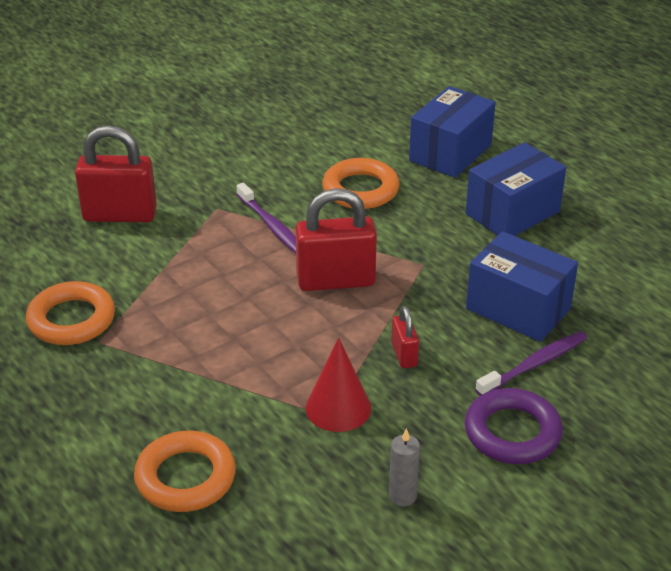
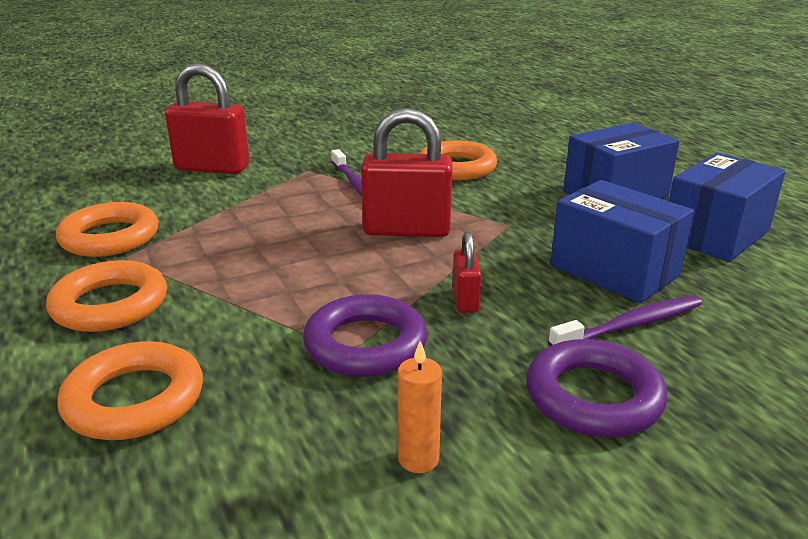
camera: 10 degrees right, 10 degrees down
(116, 394) = (110, 304): none -> orange ring
(338, 408) = (365, 344): red cone -> purple ring
(402, 496) = (418, 459): grey candle -> orange candle
(450, 153) = (555, 150): blue box -> blue box (715, 235)

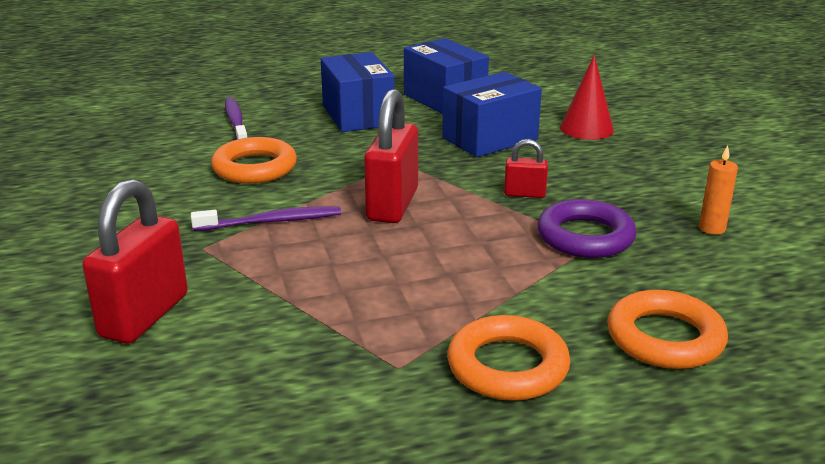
camera: 80 degrees left, 0 degrees up
(110, 237) = (339, 383): orange ring -> none
(593, 397) = (644, 171): purple ring -> none
(630, 325) = (564, 147): purple toothbrush -> purple toothbrush (236, 123)
(717, 343) = (586, 128): none -> red cone

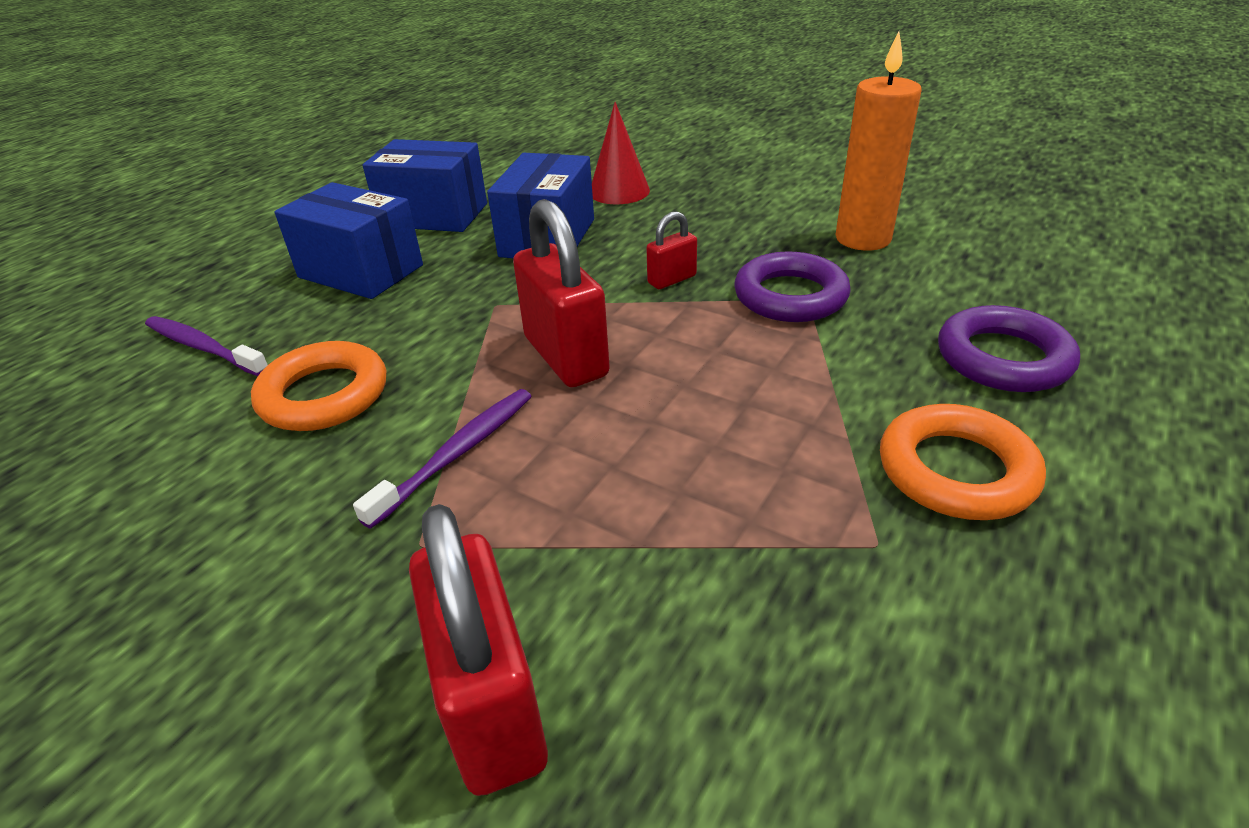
camera: 40 degrees left, 10 degrees up
(665, 338) = (1003, 358): orange ring -> purple ring
(712, 228) = (863, 239): orange candle -> orange candle, size x1.98

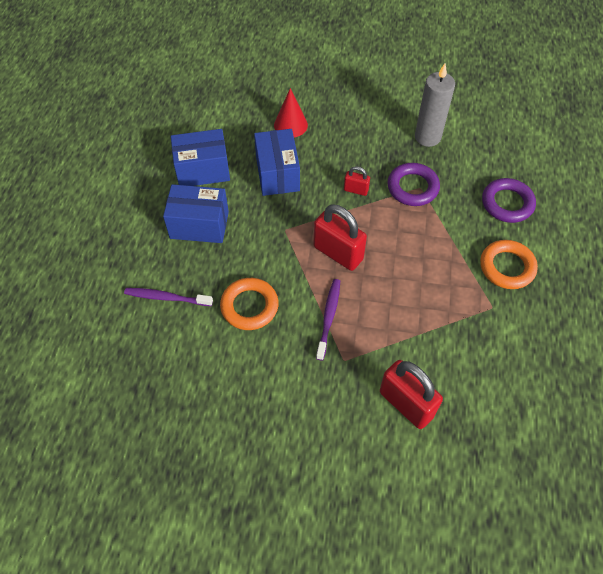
camera: 25 degrees left, 20 degrees up
(672, 280) = (356, 190): red padlock -> red padlock turned 75 degrees clockwise
(863, 239) = (427, 137): orange candle -> grey candle

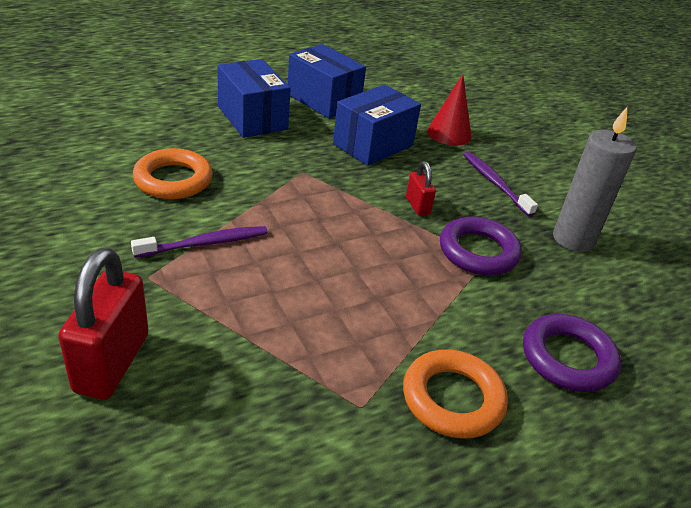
camera: 50 degrees right, 20 degrees down
(167, 298) = (142, 126): purple toothbrush -> purple toothbrush (495, 183)
(338, 253) = (309, 221): red padlock -> none

